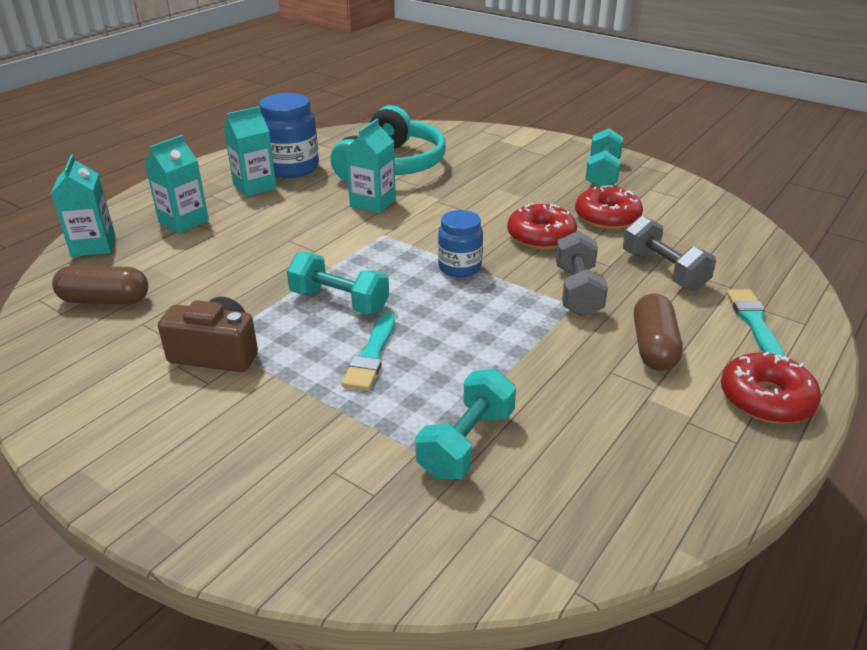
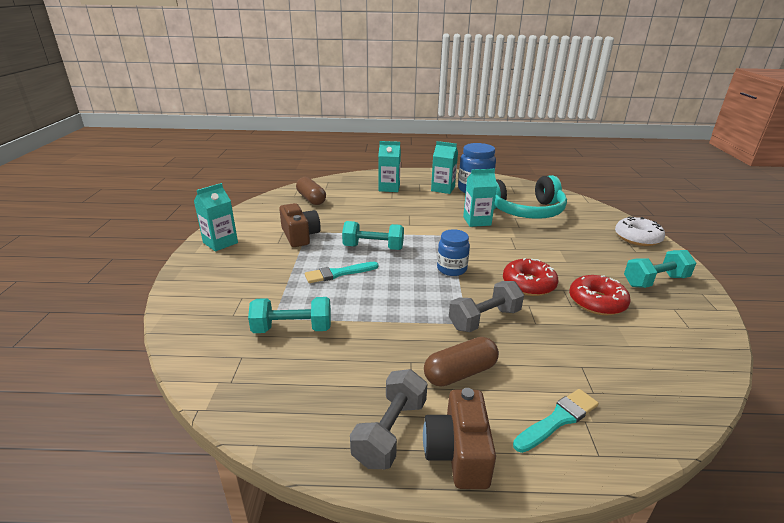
camera: 55 degrees right, 5 degrees down
(93, 246) = (346, 180): turquoise carton -> turquoise carton (220, 243)
(339, 302) = (373, 248): turquoise dumbbell -> turquoise dumbbell turned 75 degrees counterclockwise
(523, 141) = (637, 238): none -> white donut
(664, 271) = (564, 350): grey dumbbell -> grey dumbbell (390, 432)
(766, 399) = (458, 453): red donut -> brown camera

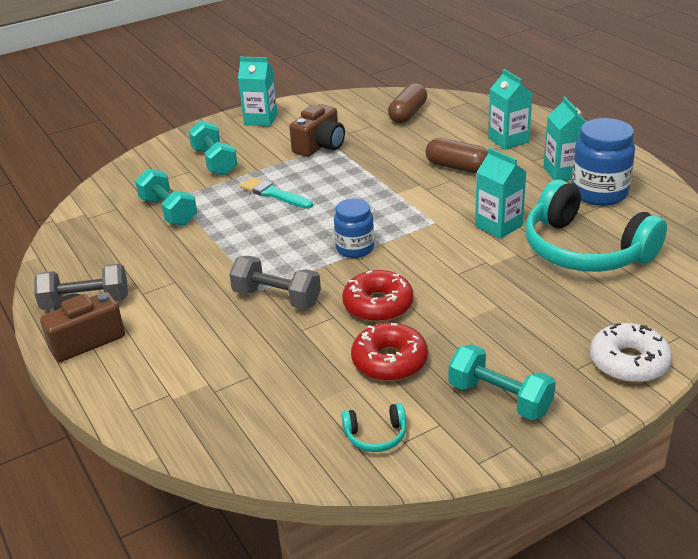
camera: 60 degrees right, 5 degrees up
(373, 248) = (345, 190): turquoise dumbbell -> turquoise dumbbell (214, 162)
(460, 373) = (180, 310): brown capsule -> brown capsule (457, 167)
(558, 419) = (159, 378): turquoise brush -> none
(679, 335) = (376, 435): none -> turquoise headphones

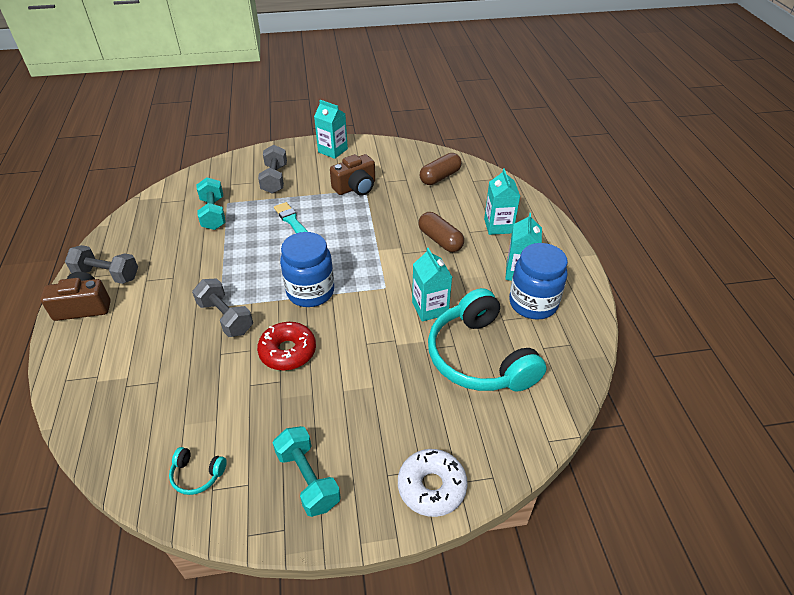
camera: 20 degrees right, 10 degrees up
(214, 162) = (274, 179): turquoise dumbbell -> grey dumbbell
(355, 248) = (310, 292): blue jar -> blue jar, size x1.55
(389, 361) = (257, 408): red donut -> none

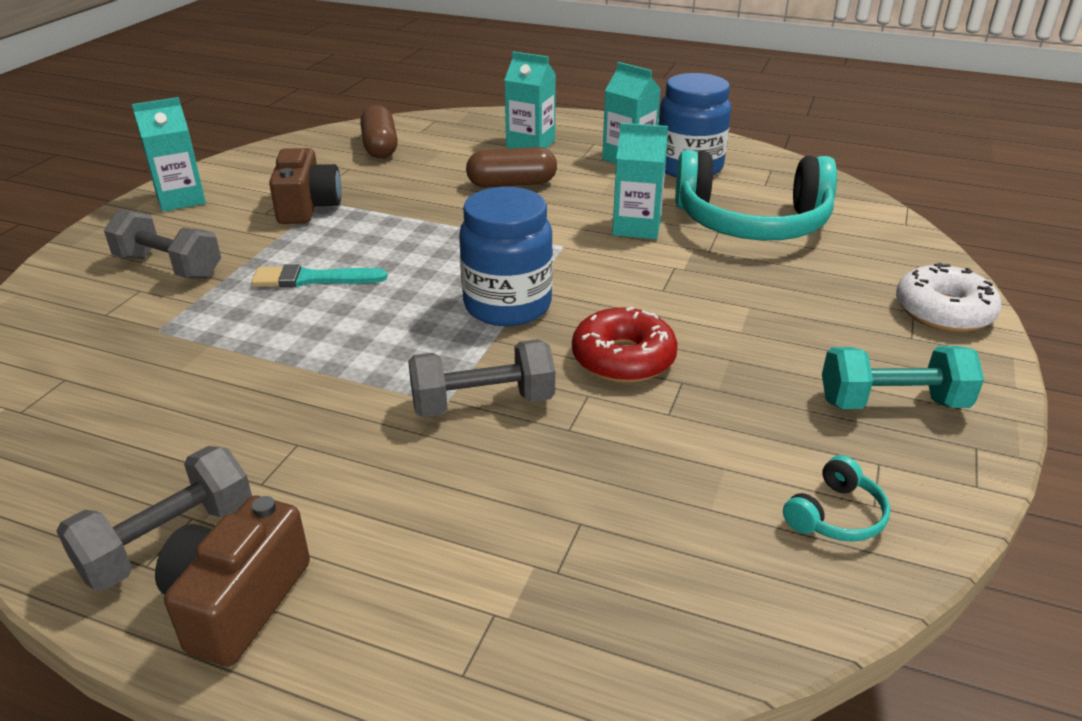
camera: 60 degrees left, 10 degrees down
(213, 214) = (168, 353): turquoise dumbbell -> none

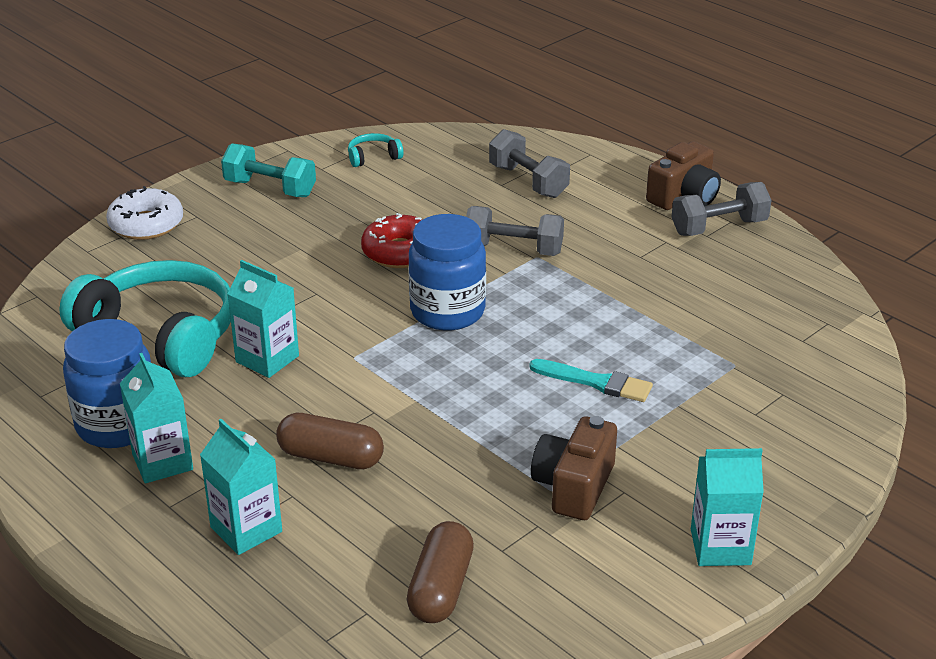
camera: 155 degrees left, 0 degrees up
(169, 267) = (729, 435): grey dumbbell -> grey dumbbell (528, 181)

